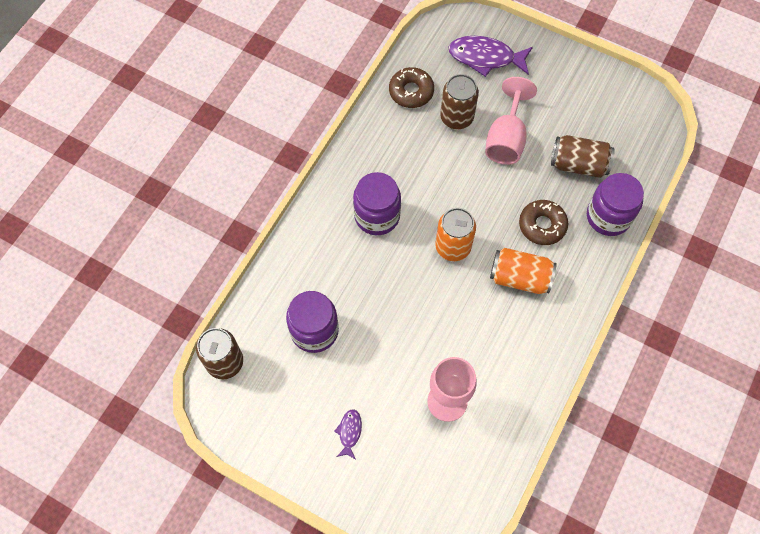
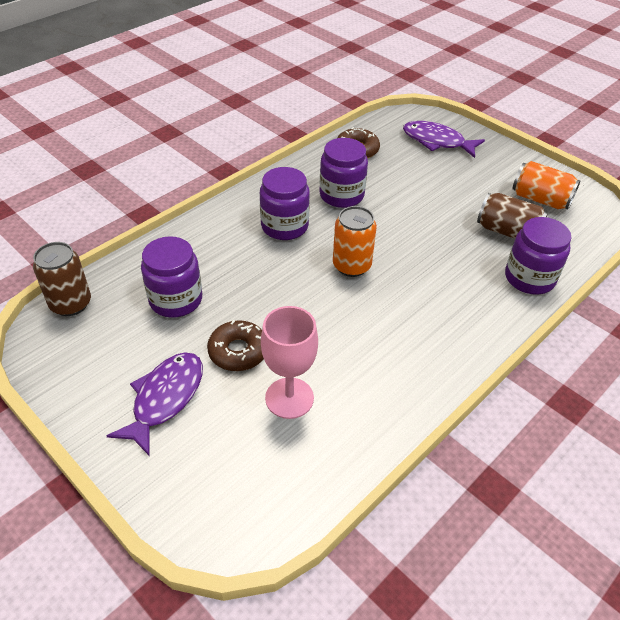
camera: 15 degrees right, 20 degrees down
(349, 432) = (165, 398): purple fish -> purple fish, size x2.03
(416, 160) = (341, 195): none -> purple jar
(456, 117) = (393, 174): brown can -> none
(506, 139) = (437, 198): pink goblet -> none
(520, 278) = (415, 307): orange can -> orange can (540, 199)
(542, 225) = (454, 269): brown donut -> brown donut (238, 351)

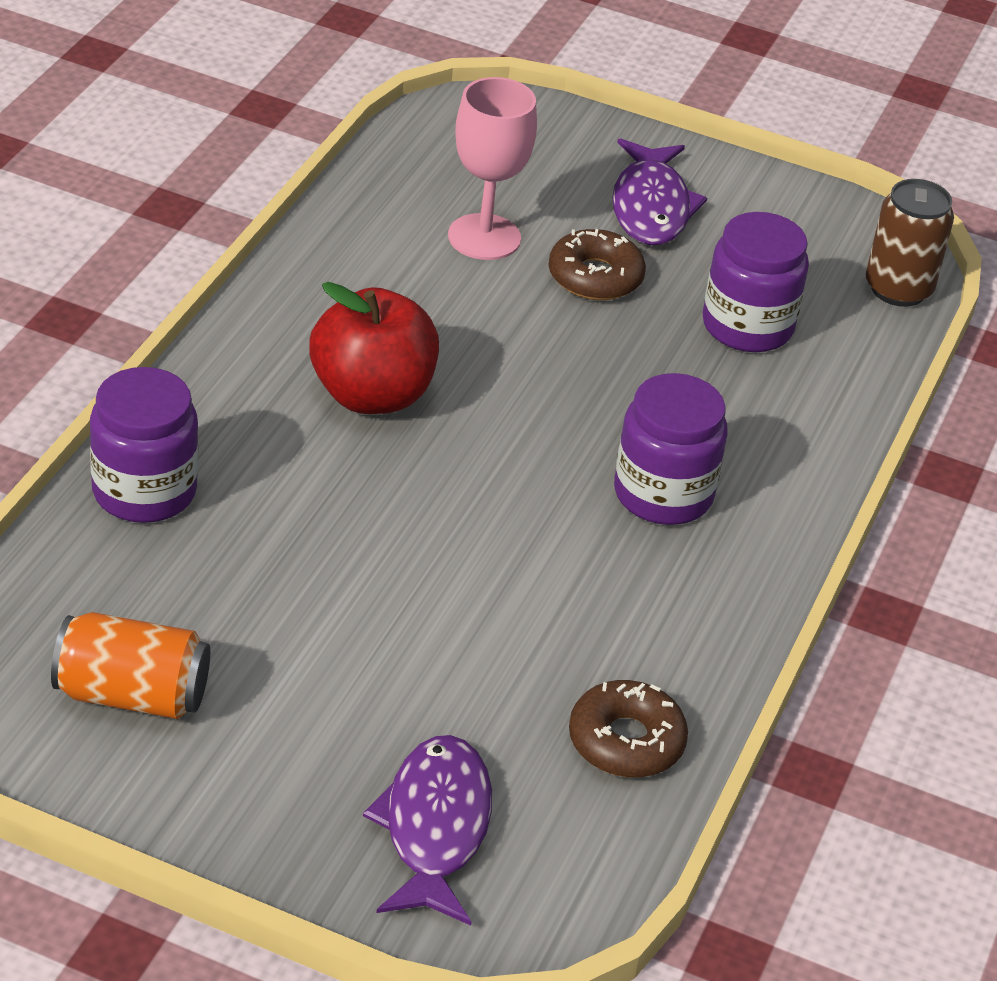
camera: 155 degrees right, 5 degrees down
(341, 195) = (592, 595): purple jar -> none
(351, 266) = (491, 443): orange can -> none
(402, 304) = (372, 395): none -> red apple
(436, 141) = (434, 827): purple fish -> purple fish turned 90 degrees counterclockwise
(507, 231) = (201, 587): brown can -> none

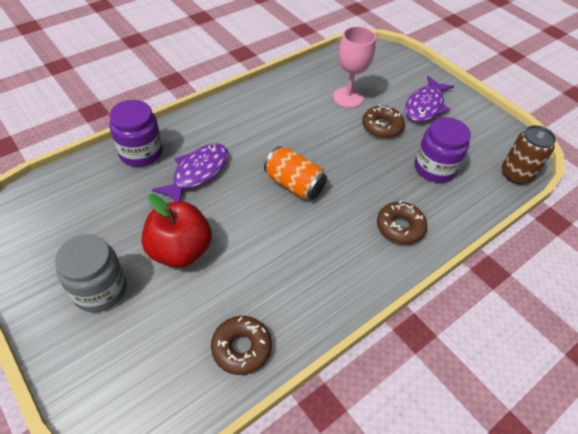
camera: 30 degrees right, 10 degrees up
(132, 695) = (62, 235): orange can -> orange can (294, 184)
(297, 753) = (100, 290): none -> grey jar
(372, 395) = (256, 144): red apple -> red apple (180, 251)
(434, 827) = (124, 354): purple fish -> purple fish (198, 173)
(663, 494) = (345, 230): purple jar -> none
(755, 454) = (400, 227): none -> brown donut

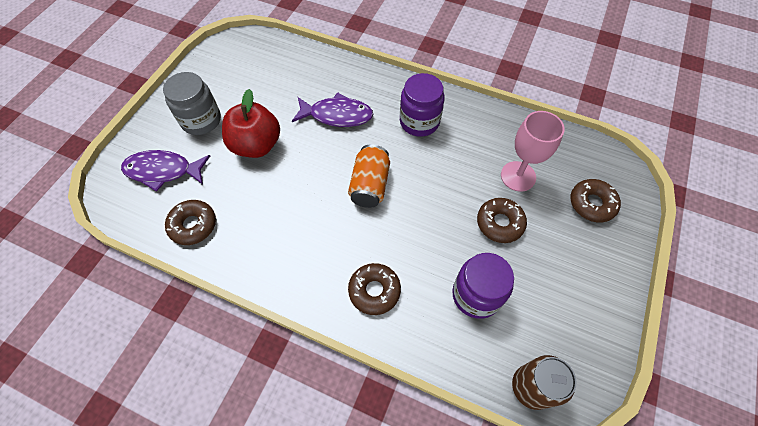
camera: 65 degrees right, 10 degrees up
(141, 152) = (333, 71): purple jar -> purple jar (419, 122)
(394, 76) = (592, 204): none -> brown donut
(425, 106) = (568, 252): purple fish -> purple fish (163, 171)

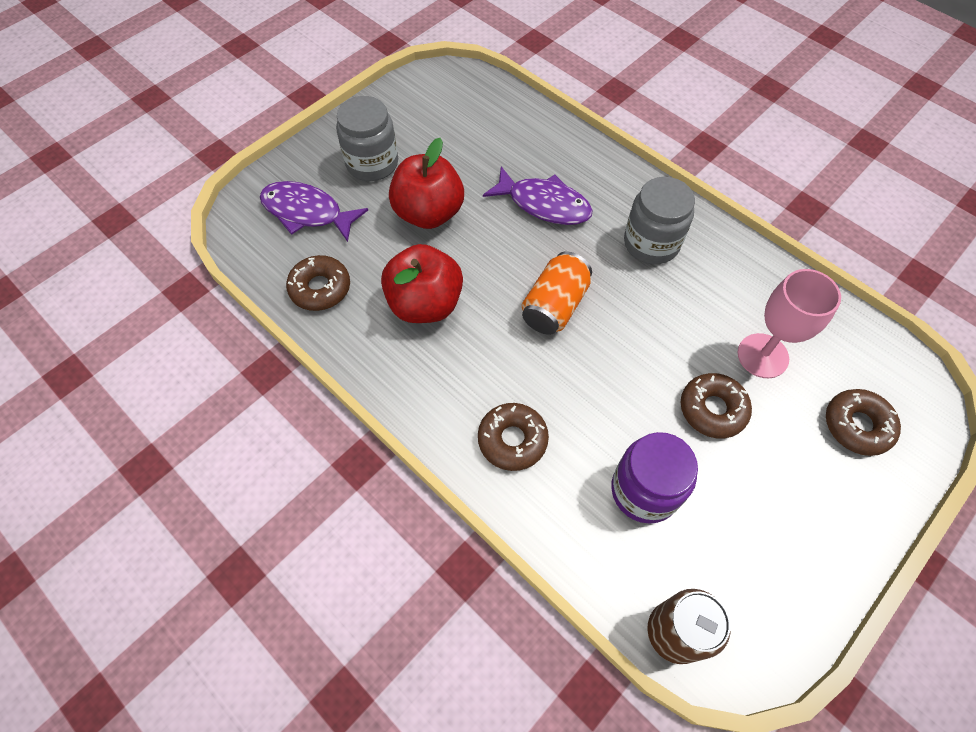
camera: 20 degrees right, 0 degrees up
(277, 212) = (425, 304): none -> red apple
(419, 122) = (651, 243): purple jar -> grey jar

